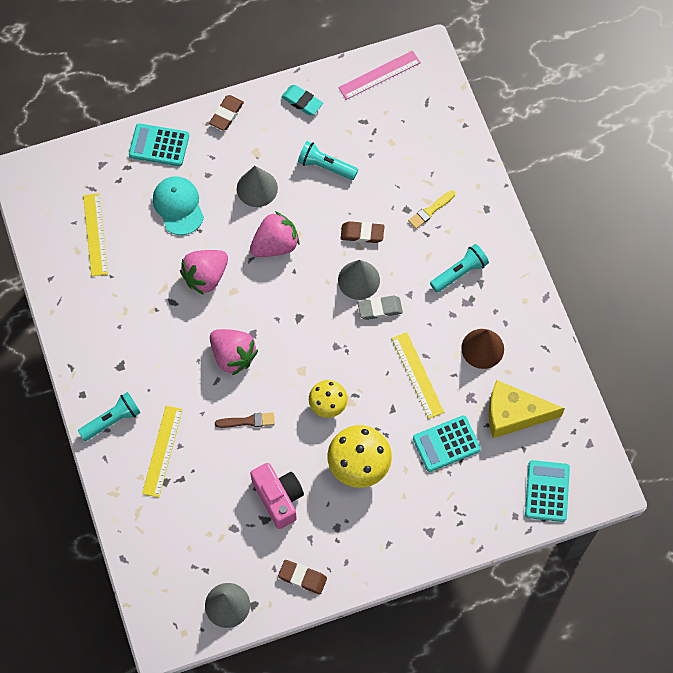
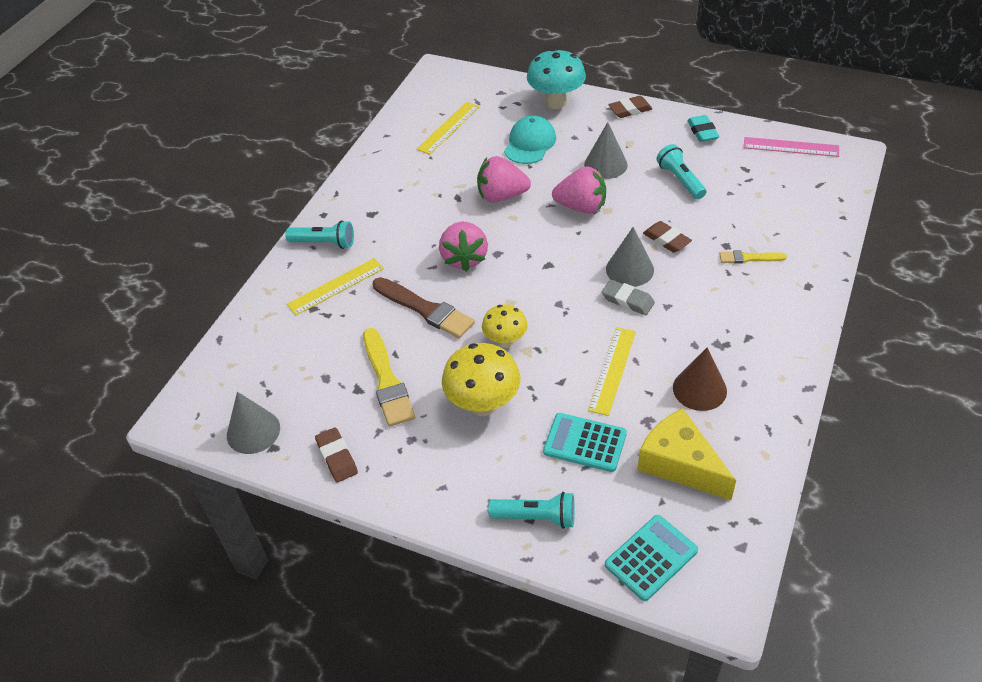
camera: 45 degrees right, 20 degrees down
(159, 145) = (556, 102): turquoise calculator -> turquoise mushroom
(248, 421) = (425, 309): brown brush -> brown brush, size x1.80
(278, 498) = (387, 381): pink camera -> yellow brush
(459, 272) = (733, 317): turquoise flashlight -> turquoise flashlight (536, 517)

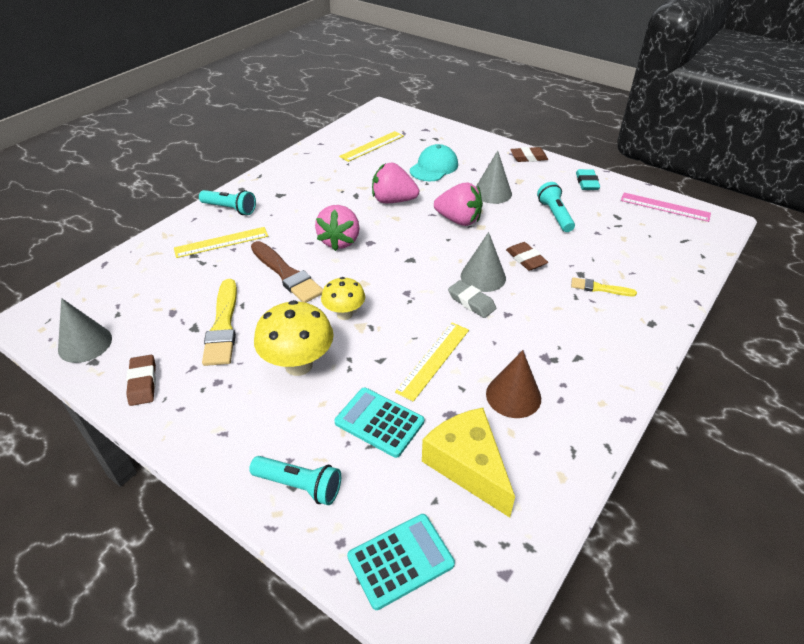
camera: 10 degrees right, 5 degrees down
(556, 102) = (468, 143): turquoise mushroom -> none

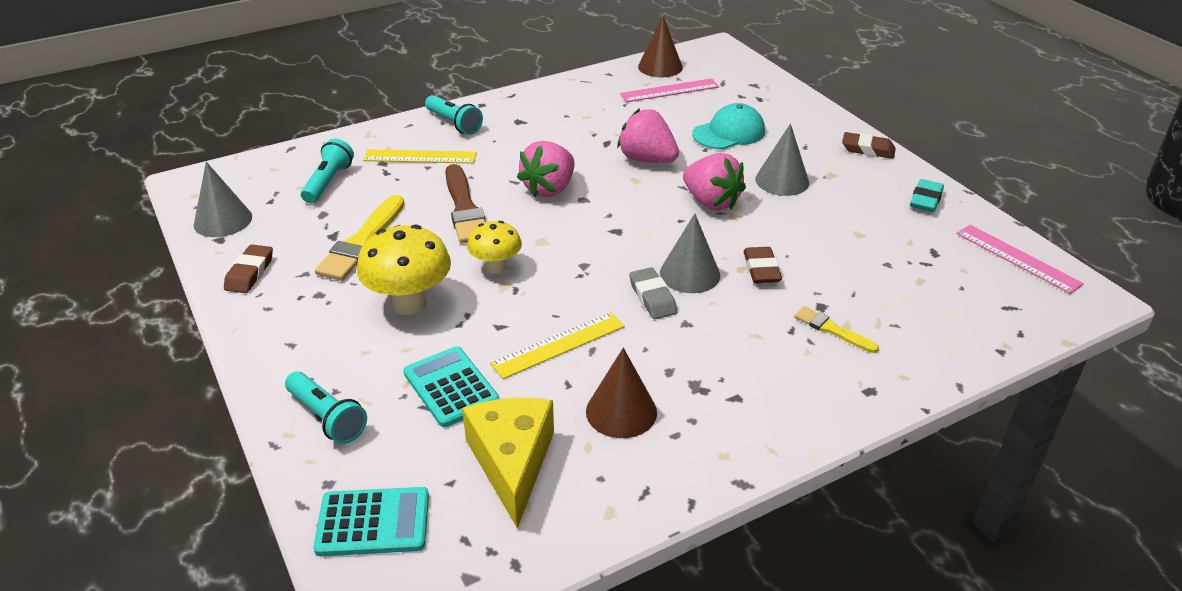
camera: 25 degrees right, 5 degrees down
(353, 130) = (660, 67): none -> brown cone
(372, 146) = (670, 90): yellow ruler -> pink ruler
(554, 215) = (845, 228): turquoise flashlight -> turquoise flashlight (328, 182)

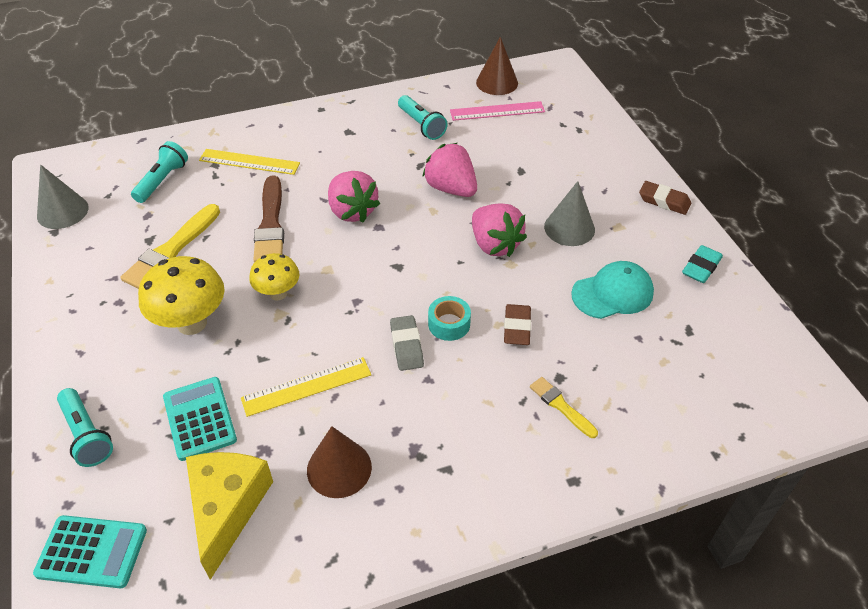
camera: 10 degrees right, 10 degrees up
(250, 273) = (68, 271): brown eraser -> none
(454, 123) = (290, 128): turquoise flashlight -> turquoise flashlight (422, 125)
(549, 189) = (352, 211): pink strawberry -> pink strawberry turned 75 degrees counterclockwise
(689, 274) = (449, 324): grey cone -> turquoise tape
(729, 133) = (537, 166): turquoise cap -> turquoise cap (612, 293)
(1017, 258) = (769, 348): pink ruler -> none

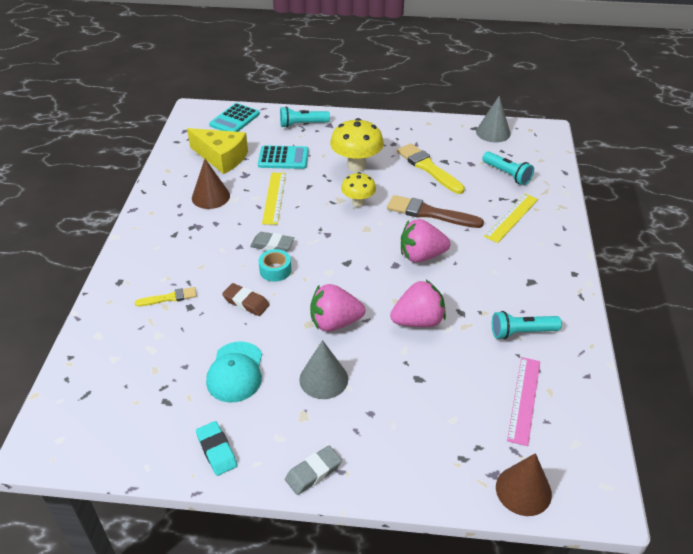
camera: 115 degrees right, 5 degrees down
(497, 82) = (580, 421): brown cone -> brown cone (523, 490)
(664, 201) = (313, 472): brown eraser -> grey eraser

